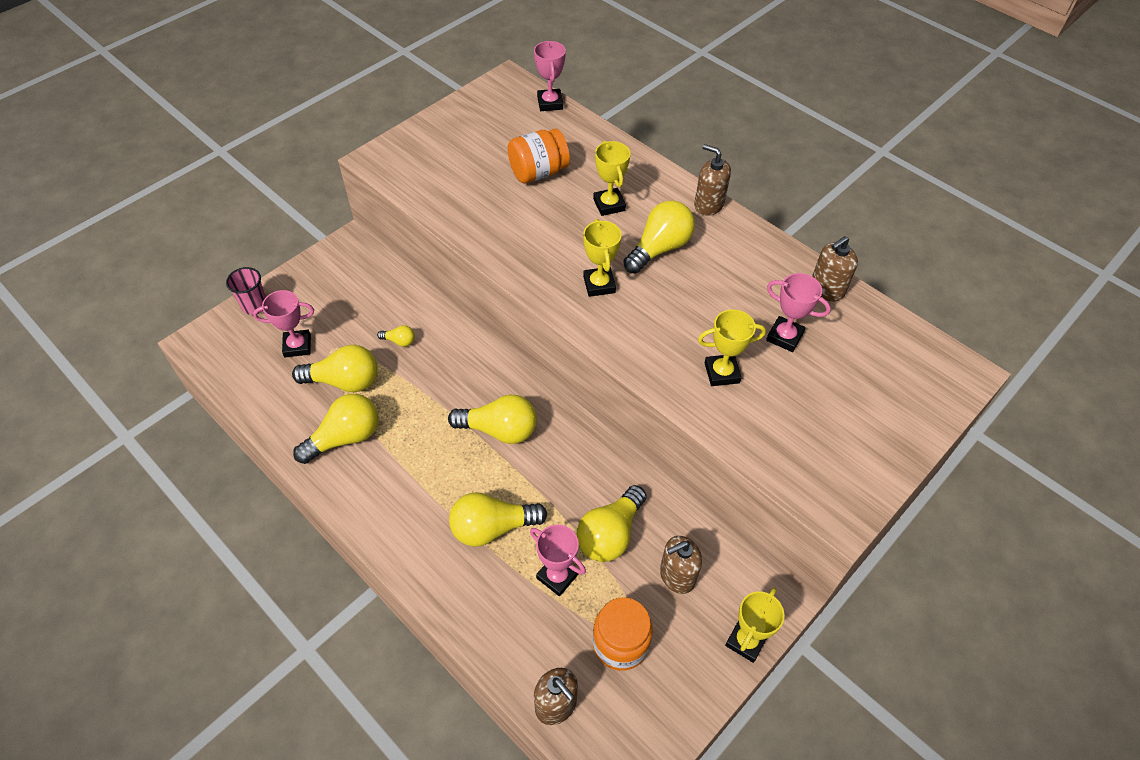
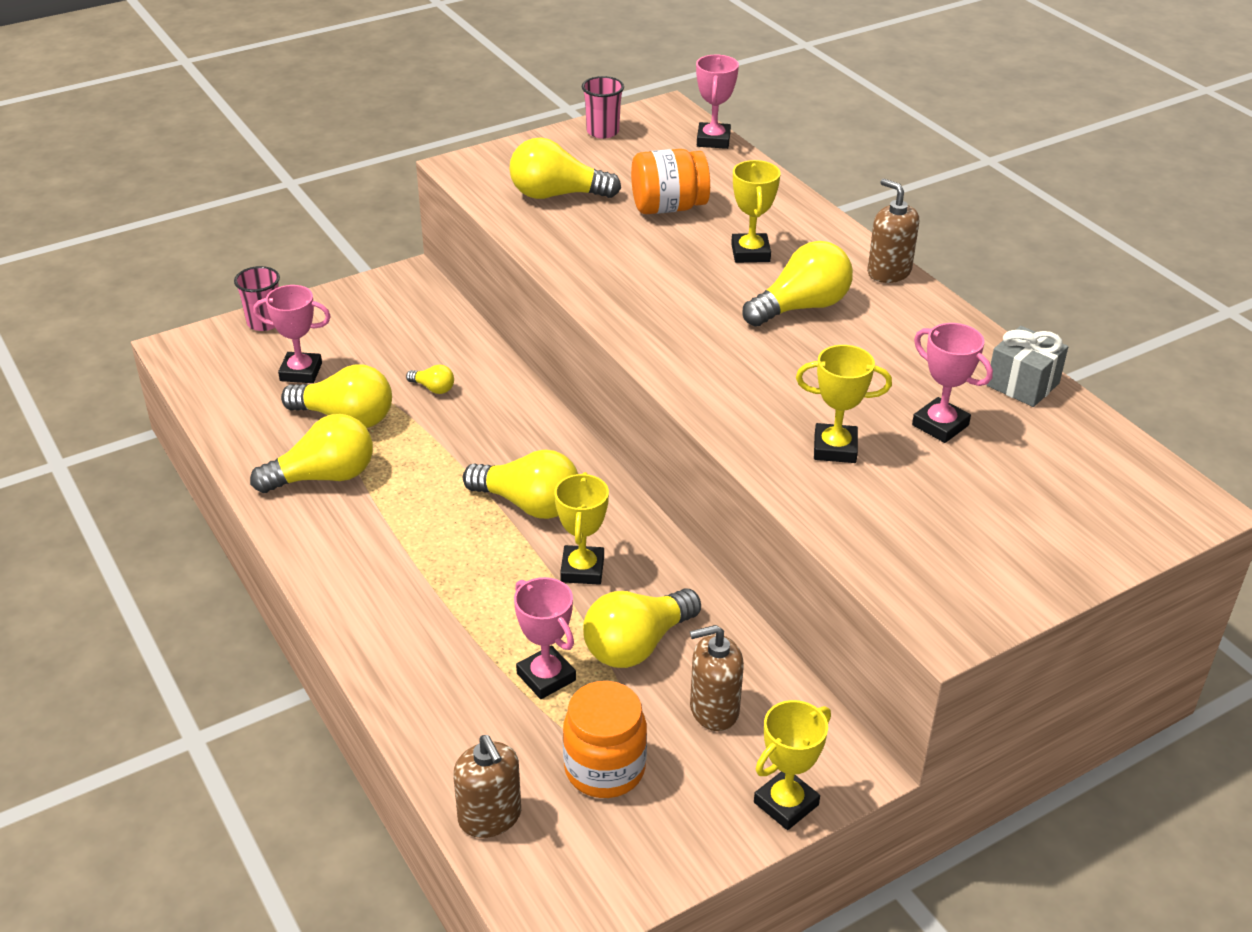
camera: 15 degrees right, 15 degrees down
(468, 108) = (602, 132): none -> pink cup
(492, 527) = (478, 607): yellow light bulb -> yellow light bulb (556, 195)
(599, 284) = (703, 332): yellow trophy -> yellow trophy (582, 569)
(826, 289) = (1022, 384): brown soap dispenser -> grey gift

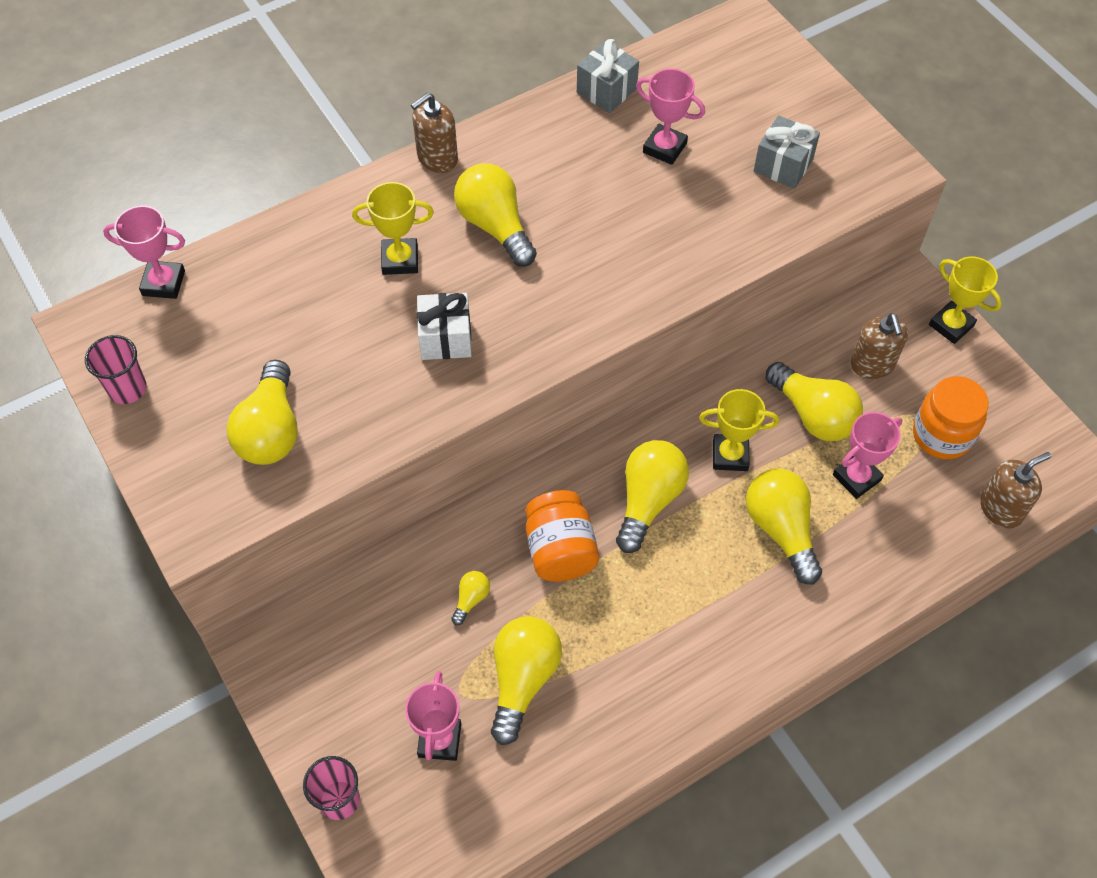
camera: 90 degrees left, 20 degrees up
(324, 477) = (618, 687): yellow light bulb -> yellow light bulb (781, 529)
(656, 279) = (445, 338): none -> white gift
(668, 207) = (307, 326): orange jar -> orange jar (560, 550)
(835, 448) = (701, 217): yellow trophy -> none
(933, 521) = (783, 165): none -> grey gift
(940, 425) = (664, 148): pink trophy -> pink trophy turned 75 degrees clockwise

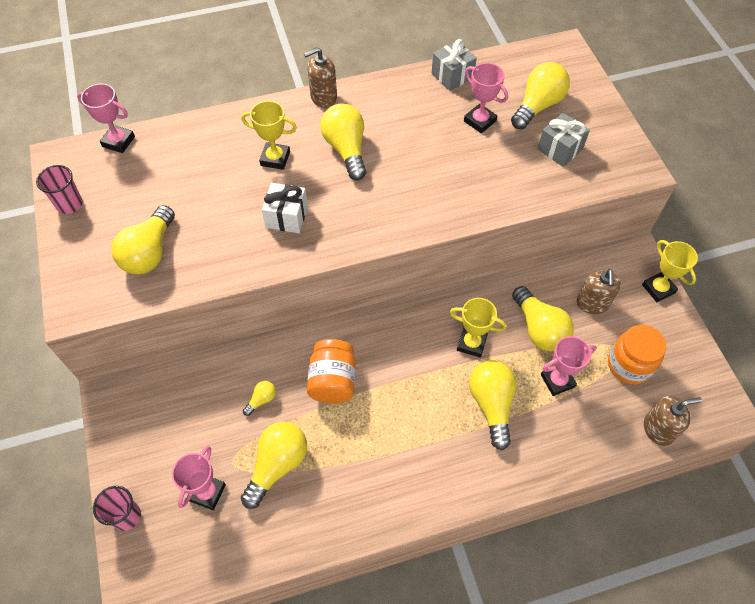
camera: 15 degrees right, 0 degrees up
(648, 500) = (404, 361): yellow light bulb -> yellow light bulb (537, 106)

